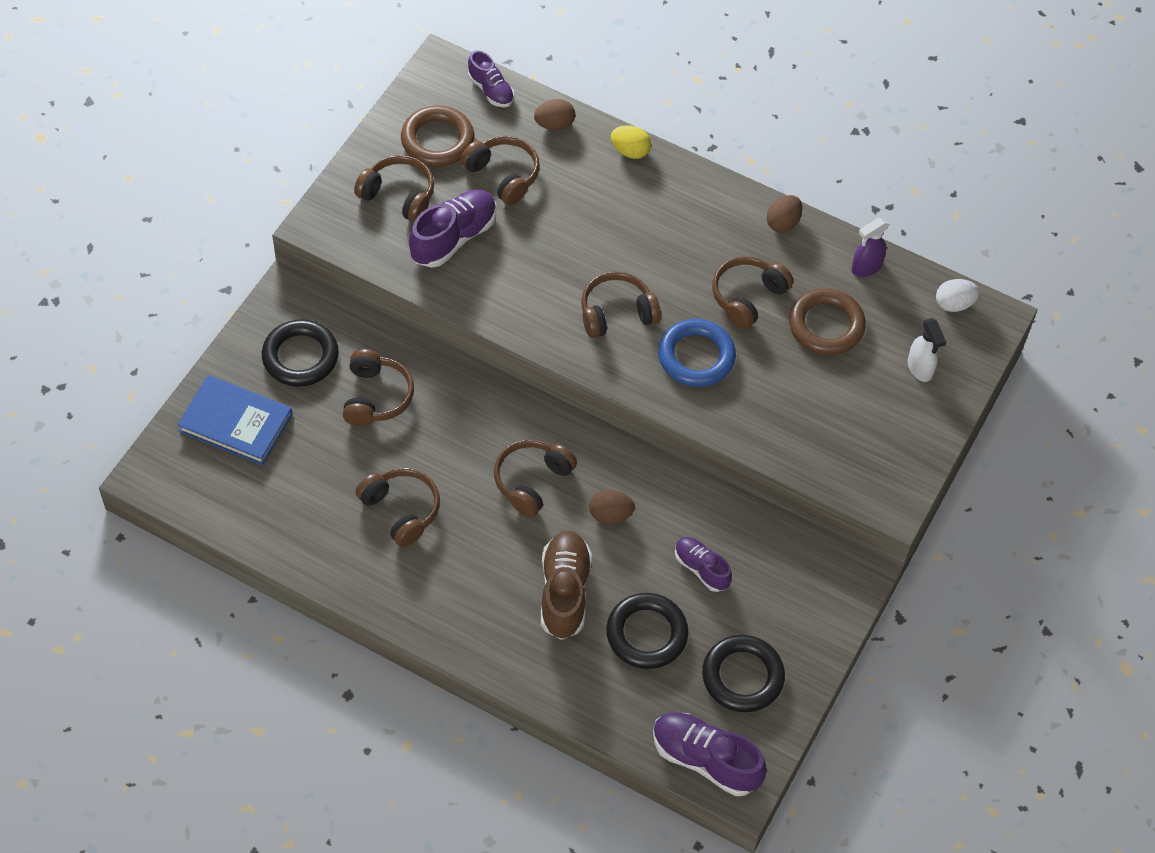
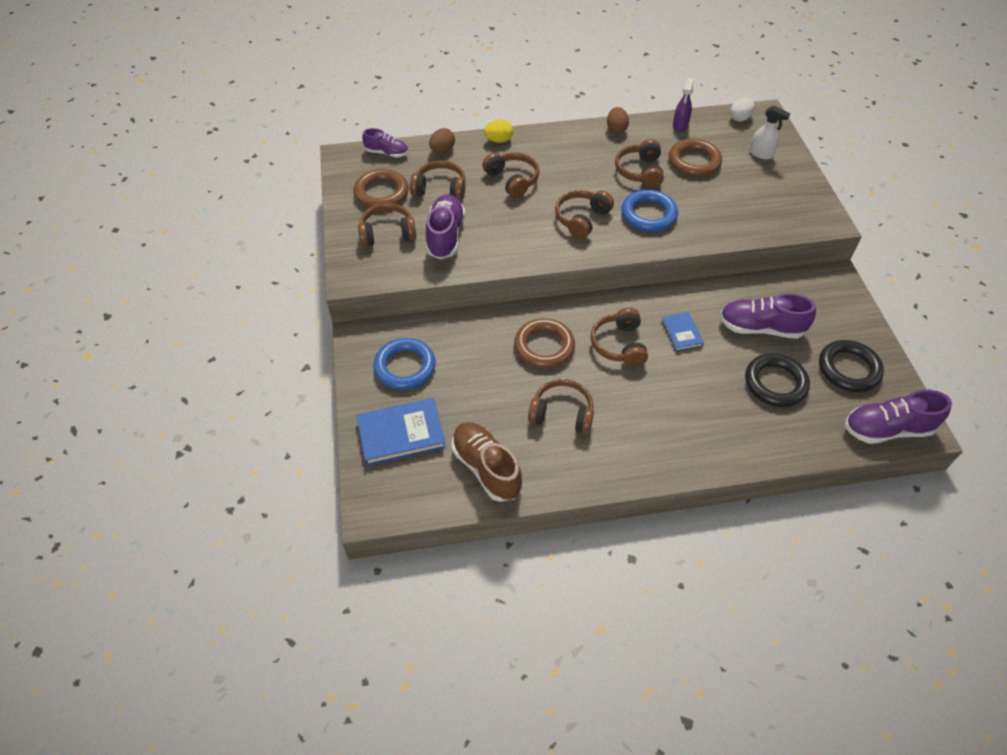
camera: 35 degrees left, 5 degrees down
(300, 357) = (405, 367): black ring -> blue ring
(376, 396) = (476, 359): brown headphones -> brown headphones (512, 180)
(454, 430) = (544, 346): none -> brown ring
(564, 592) = (706, 393): brown shoe -> brown shoe (486, 468)
(610, 515) = (681, 333): brown egg -> blue book
(701, 569) = (760, 328): purple shoe -> purple shoe, size x1.64

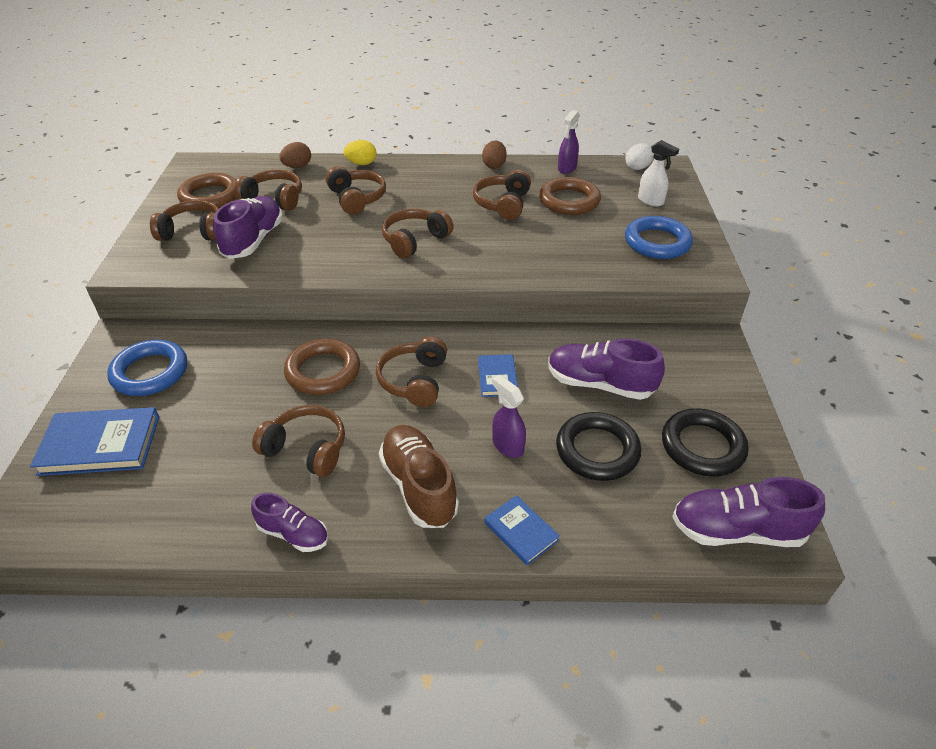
camera: 10 degrees right, 10 degrees down
(387, 153) = (238, 164): purple shoe -> purple shoe (293, 534)
(486, 468) = (178, 500): brown shoe -> brown shoe (419, 486)
(648, 214) = (494, 244): blue ring -> blue ring (657, 242)
(709, 389) = (507, 445): none -> purple spray bottle
(742, 453) = (521, 532): none -> blue book

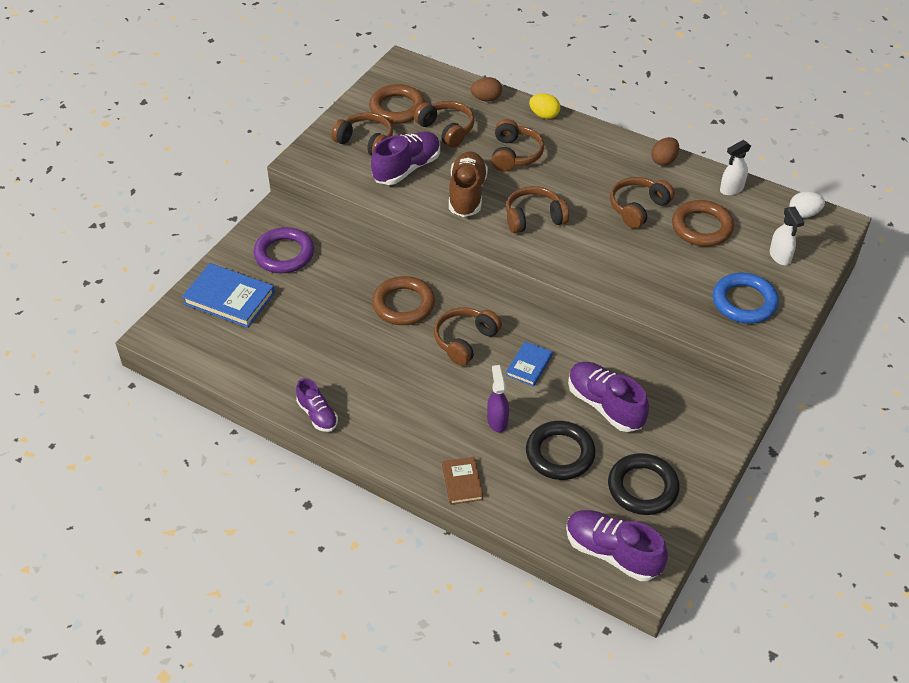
camera: 30 degrees right, 5 degrees up
(150, 372) = (284, 254): blue ring -> purple ring
(306, 449) = (357, 360): brown headphones -> none
(419, 486) = (416, 421): brown shoe -> brown shoe (467, 194)
(521, 532) = (462, 482): blue book -> brown book
(566, 168) = (731, 189): purple spray bottle -> white spray bottle

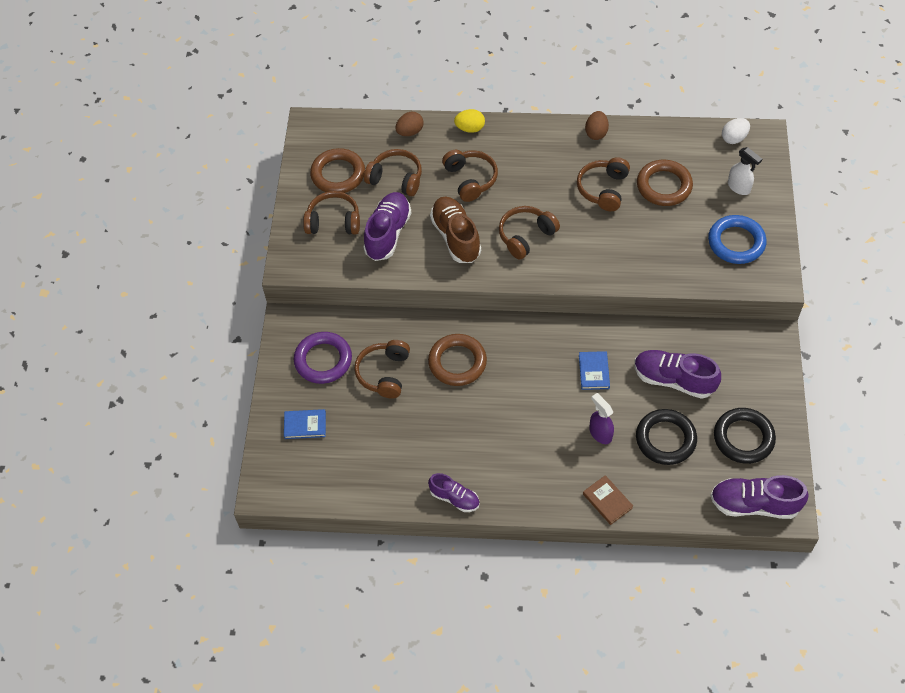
camera: 25 degrees left, 10 degrees up
(229, 298) = (305, 425): blue book -> blue book, size x0.57
(465, 341) = (529, 373): brown headphones -> brown headphones (384, 373)
(731, 189) = (665, 138): white spray bottle -> none

